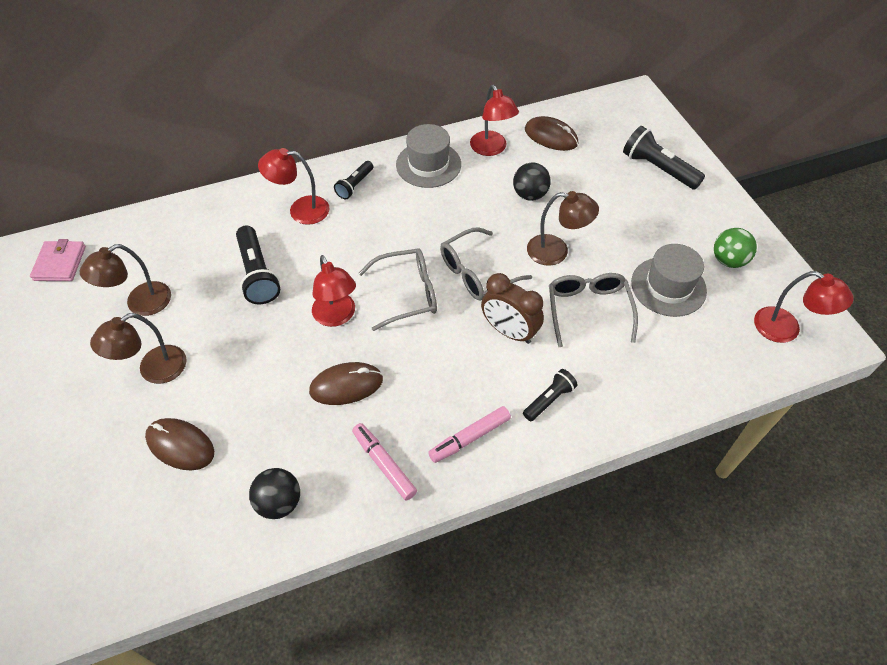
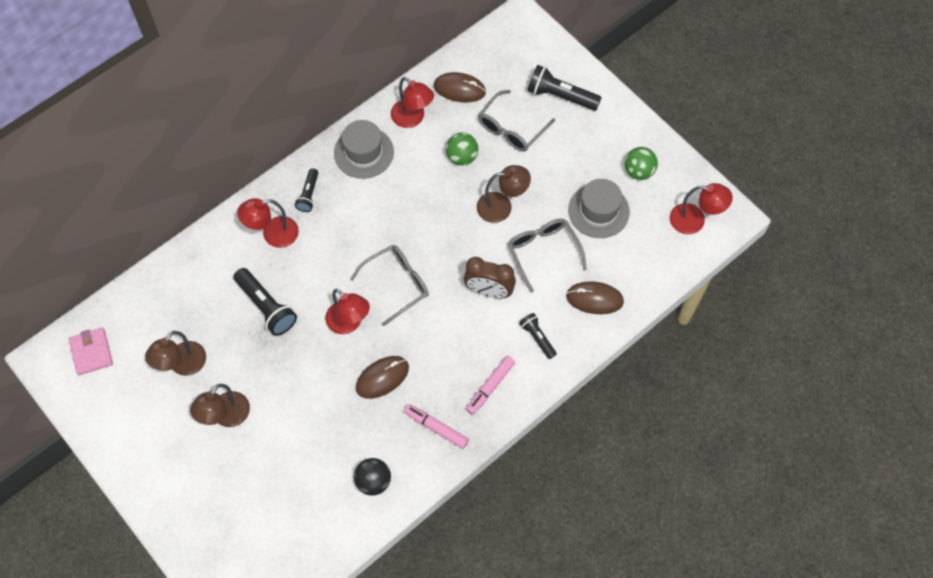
camera: 20 degrees left, 10 degrees up
(180, 445) = (279, 466): brown mouse -> brown mouse (594, 299)
(477, 272) = (445, 247): grey glasses -> grey glasses (512, 128)
(530, 195) = (462, 157): black ball -> green ball
(549, 400) = (537, 338): black flashlight -> black flashlight turned 60 degrees counterclockwise

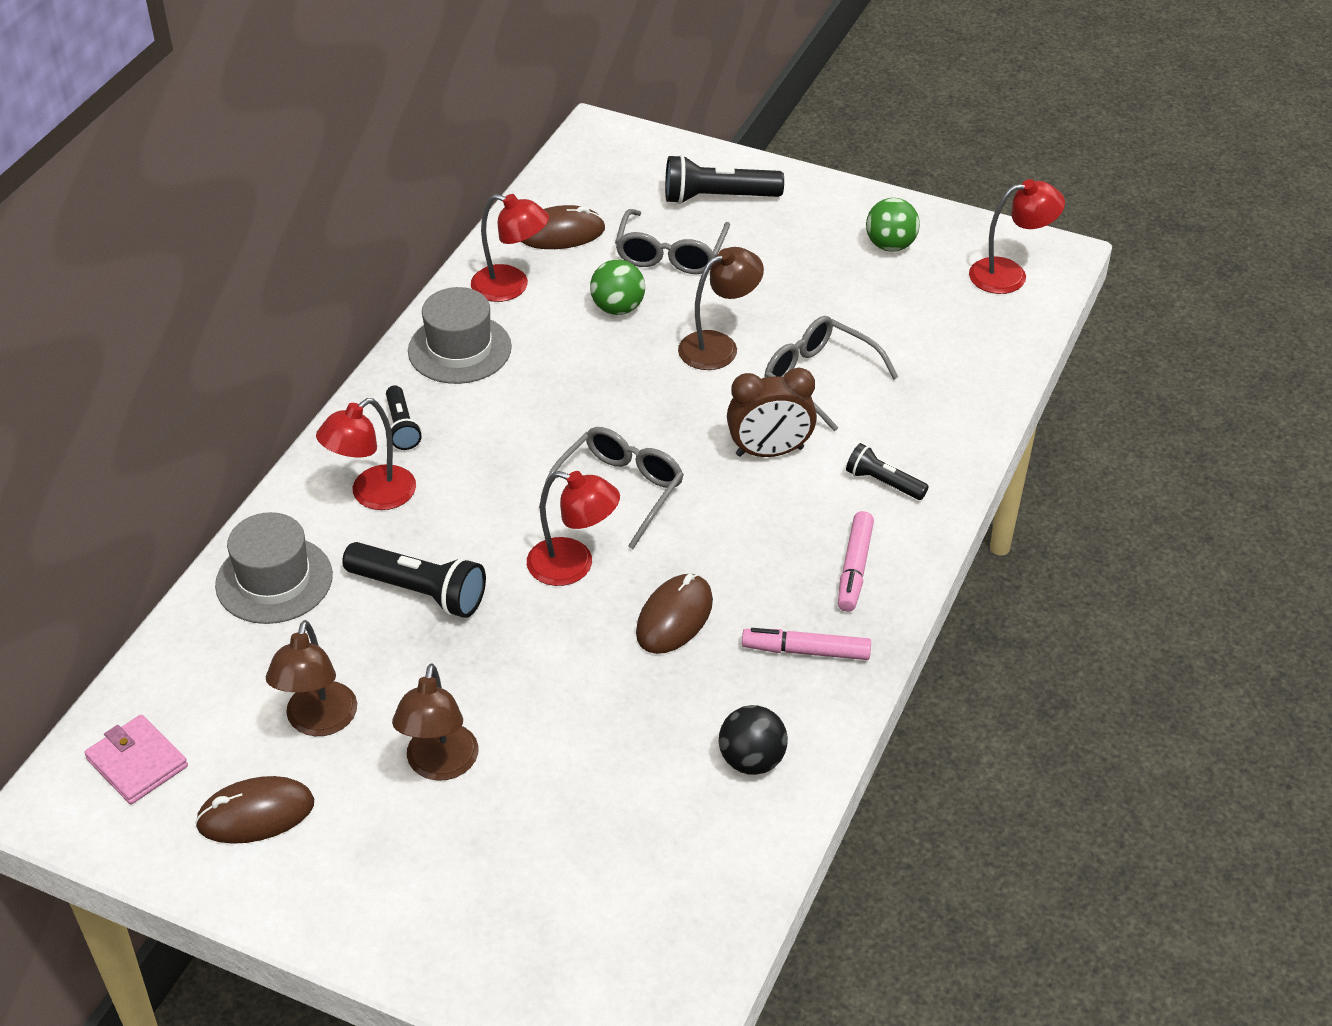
camera: 25 degrees left, 20 degrees down
(594, 299) = (934, 408): brown mouse -> brown mouse (256, 814)
(598, 211) = (865, 306): grey hat -> grey hat (274, 580)

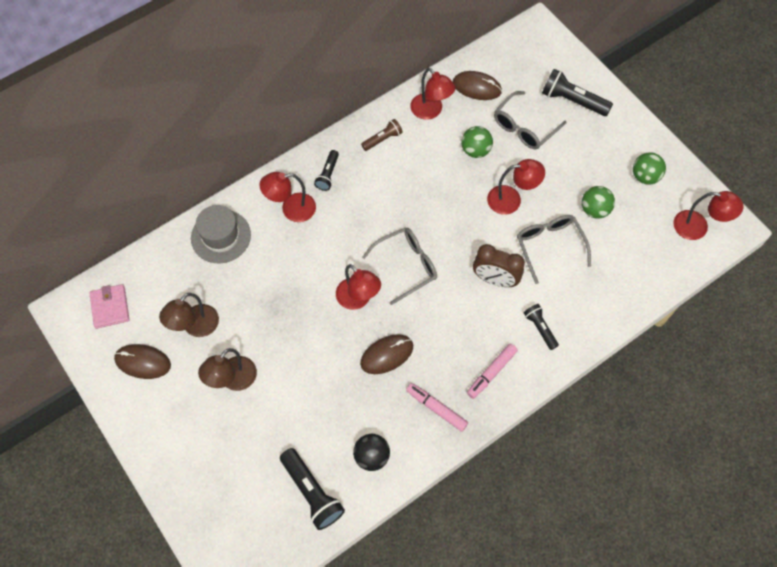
camera: 30 degrees right, 20 degrees up
(419, 592) = (280, 277): black flashlight -> black flashlight (312, 492)
(459, 349) = (382, 139): grey hat -> brown flashlight
(719, 346) = (511, 199): brown lamp -> red lamp
(850, 311) = (594, 210): none -> green ball

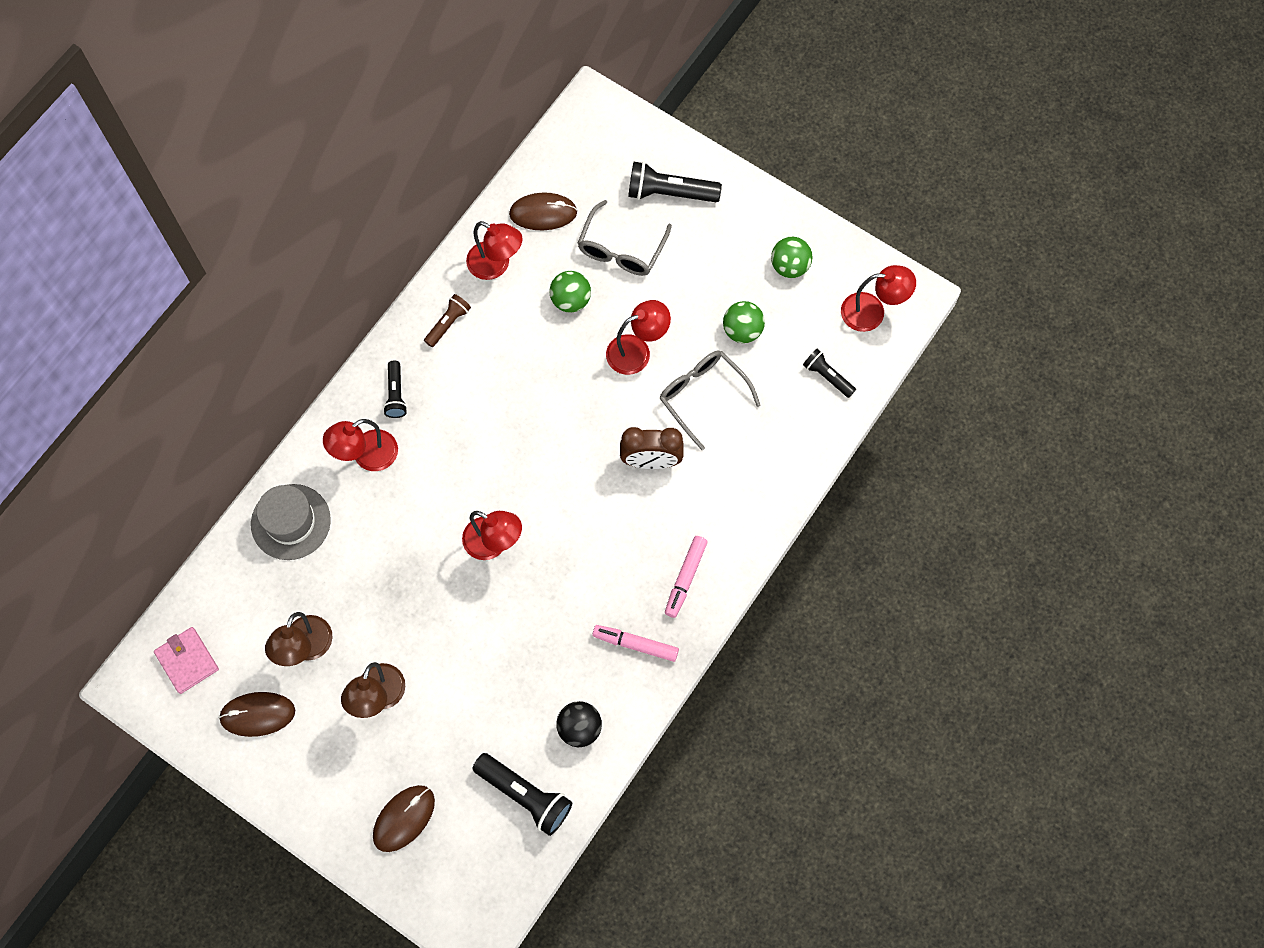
camera: 20 degrees left, 5 degrees up
(387, 355) = (553, 600): brown mouse -> brown mouse (404, 818)
(406, 266) = (537, 481): grey glasses -> none
(540, 328) = (725, 504): black flashlight -> black flashlight (827, 376)

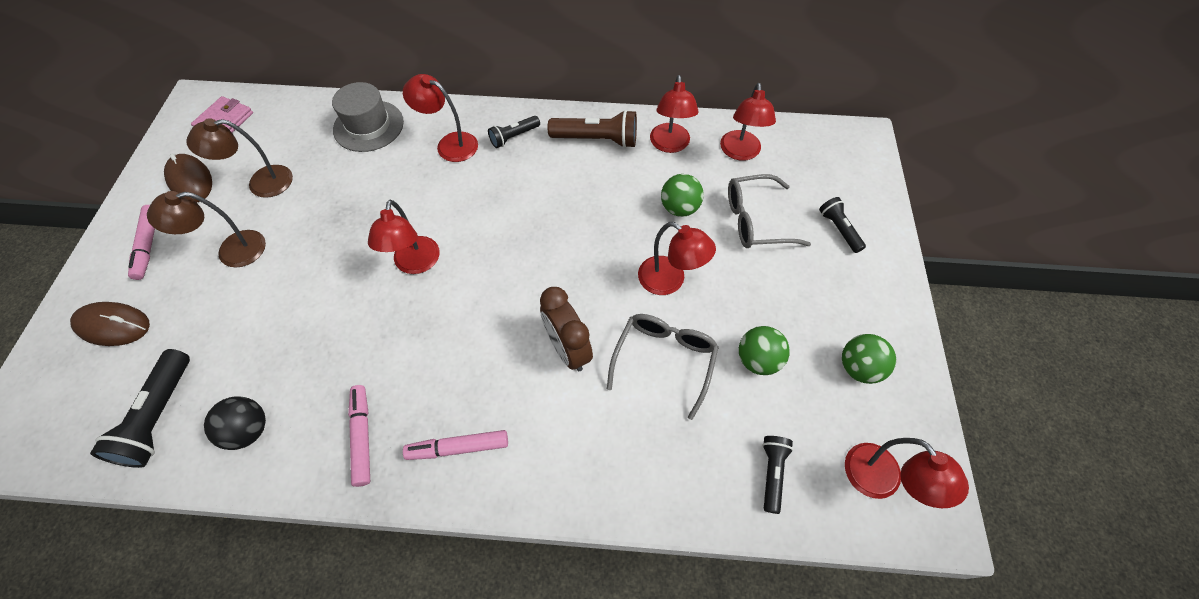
camera: 60 degrees right, 10 degrees down
(323, 771) = (148, 245): none -> pink marker
(448, 324) = (596, 140): brown flashlight -> brown flashlight, size x1.66
(543, 213) = (740, 152): brown mouse -> red lamp
(670, 193) = (839, 229): black flashlight -> black flashlight, size x0.60

